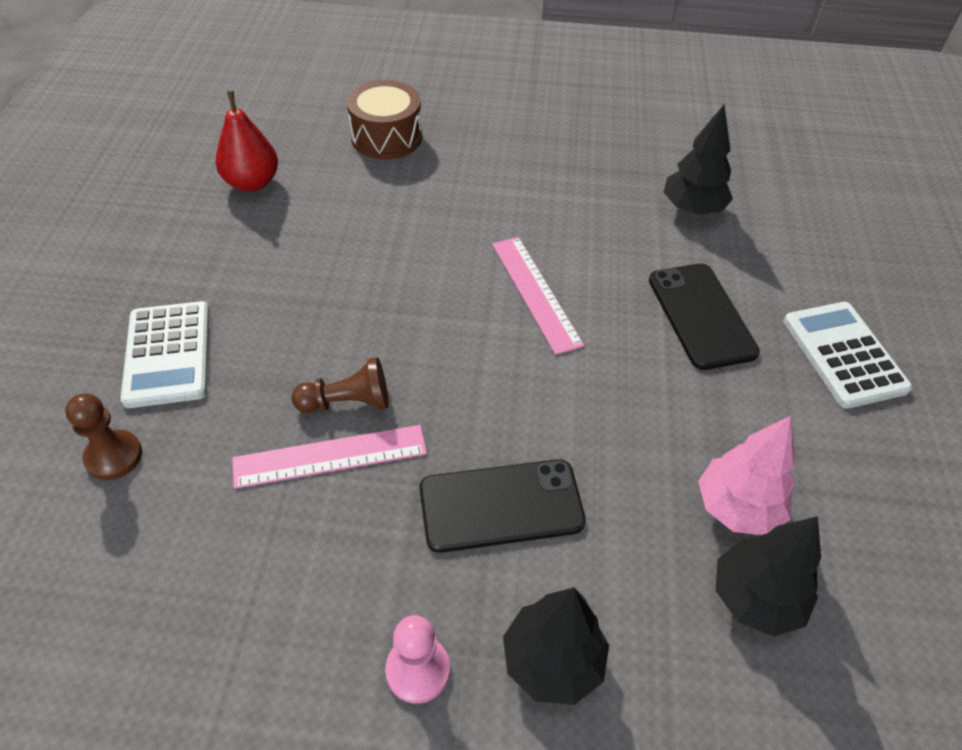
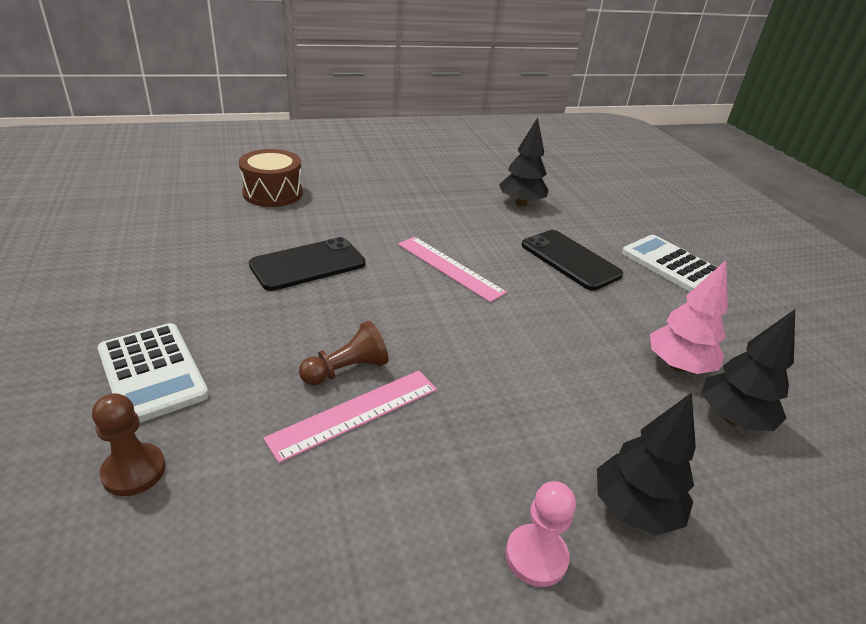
camera: 25 degrees left, 15 degrees down
(252, 183) = (171, 236): red pear -> none
(501, 506) = (519, 410): black phone -> black phone (308, 264)

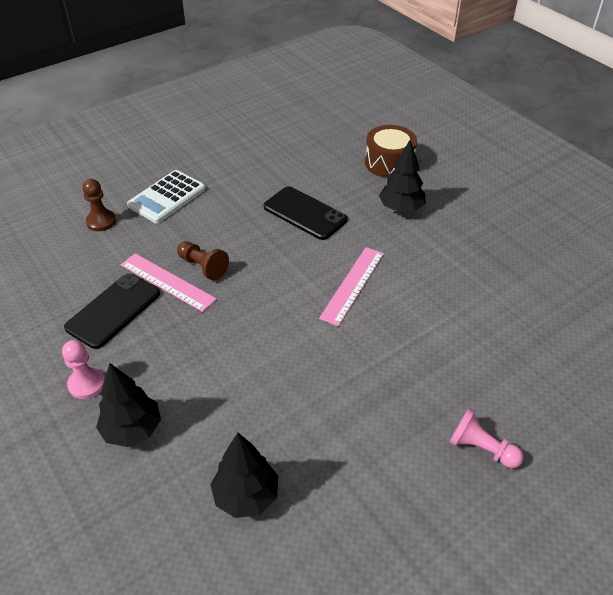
camera: 75 degrees right, 10 degrees up
(521, 203) = (511, 308): black tree -> black tree (401, 208)
(570, 260) = (425, 362): black phone -> black phone (113, 310)
(670, 264) = (481, 448): white calculator -> pink pawn
(678, 366) = (299, 455): pink tree -> none

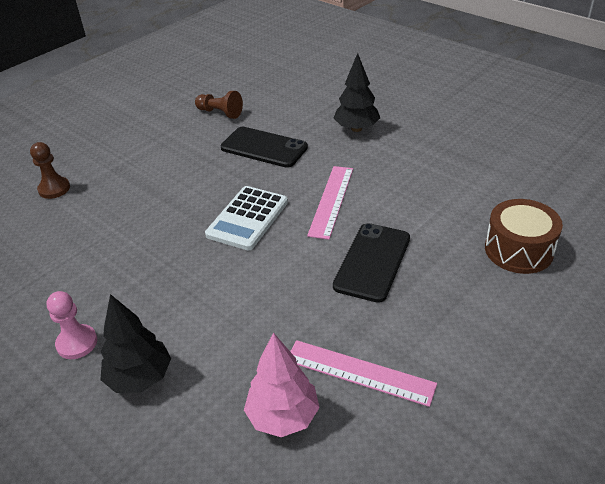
camera: 10 degrees left, 5 degrees down
(113, 310) = (89, 268): black phone -> black phone (372, 262)
(167, 197) = (119, 156): white calculator -> white calculator (247, 218)
(167, 282) = (140, 231): pink ruler -> pink ruler (359, 372)
(203, 267) = (174, 211): brown pawn -> brown pawn (220, 113)
(246, 496) = (283, 416): black tree -> pink tree
(389, 163) = (332, 93): brown drum -> brown drum (518, 250)
(481, 448) = (507, 321): pink pawn -> none

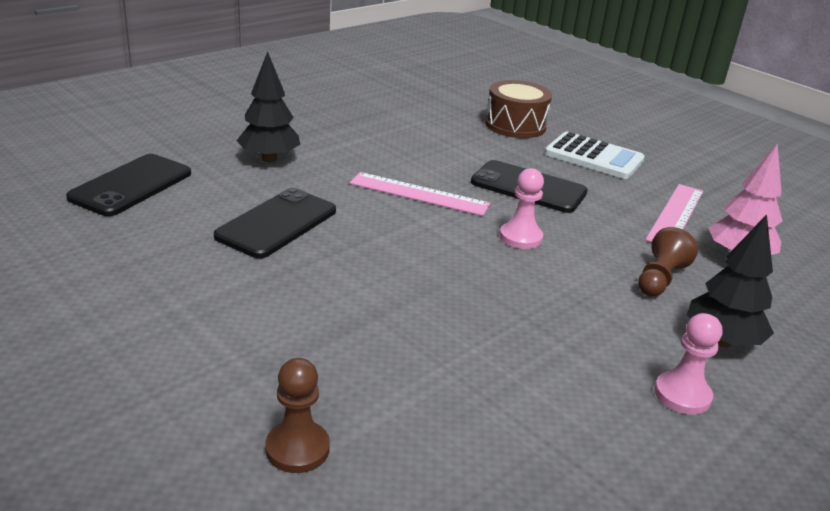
camera: 90 degrees left, 10 degrees down
(220, 113) = (144, 251): brown pawn -> brown pawn (660, 279)
(247, 218) = (440, 250): white calculator -> white calculator (594, 157)
(278, 259) = (520, 237): none -> pink pawn
(293, 92) = (131, 185): none -> black phone

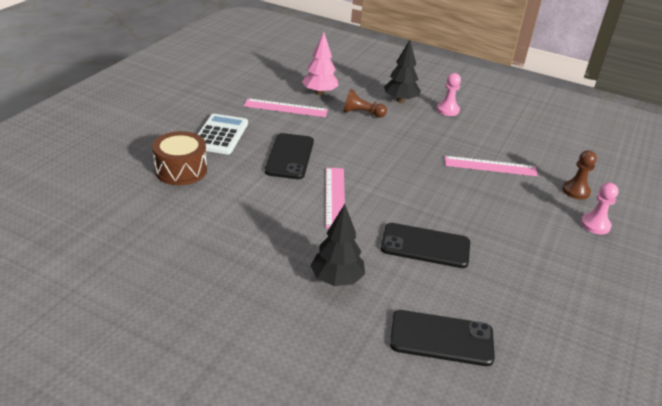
camera: 110 degrees left, 5 degrees up
(438, 363) = (490, 166): none -> pink ruler
(520, 237) = (357, 154): pink pawn -> pink pawn (595, 225)

